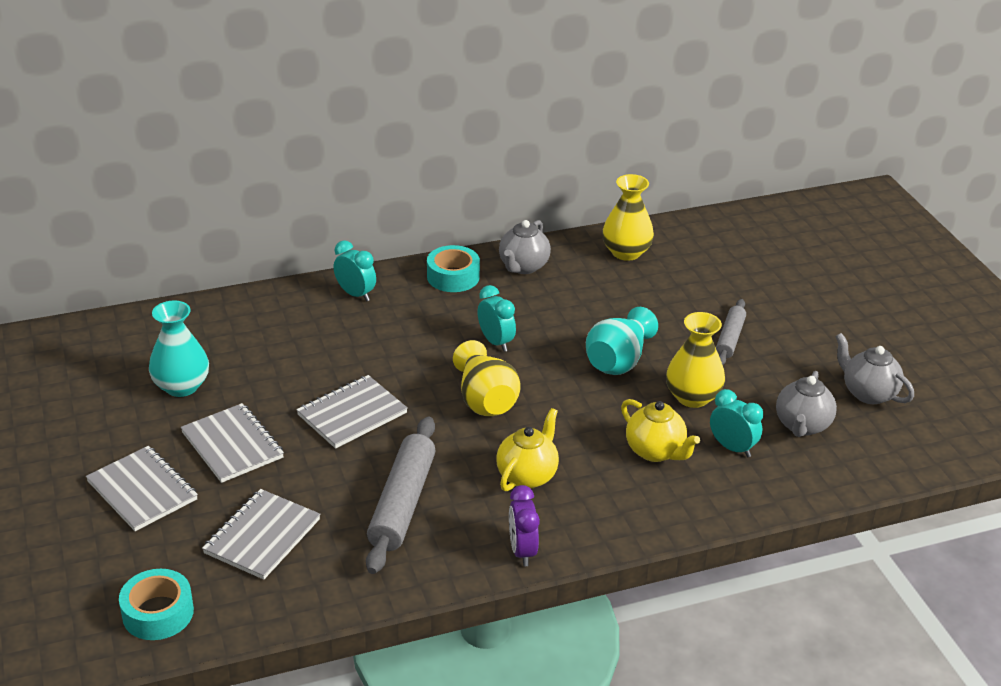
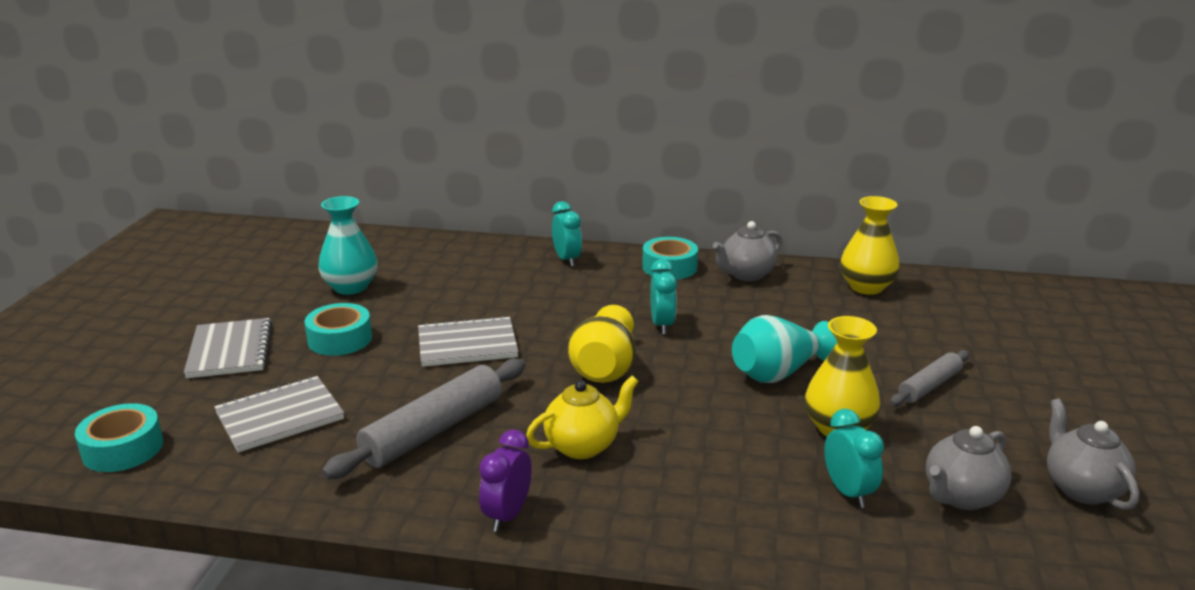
camera: 30 degrees right, 10 degrees down
(232, 445) = (340, 339): grey notebook -> turquoise tape
(655, 451) = (748, 467): yellow teapot -> none

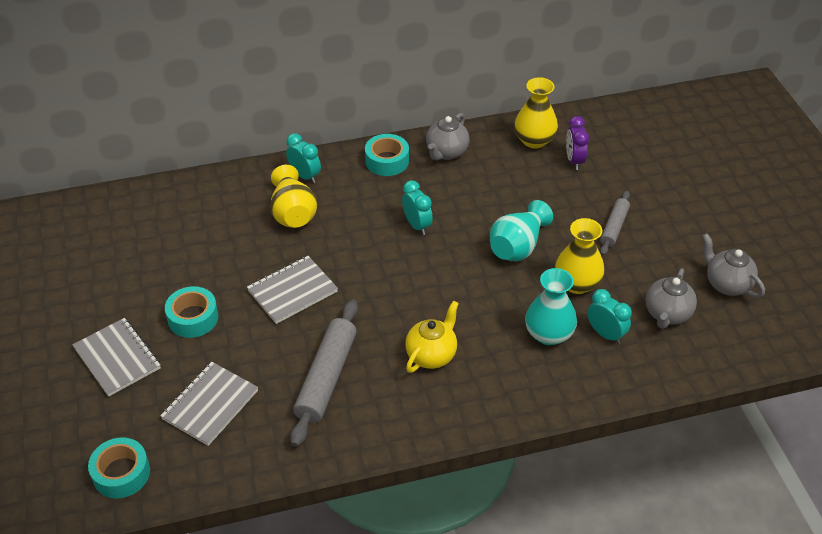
camera: 25 degrees left, 20 degrees up
(351, 287) = (156, 260): turquoise vase -> turquoise vase (548, 334)
(507, 515) = (421, 427): purple clock -> purple clock (574, 160)
(604, 368) = (403, 281): yellow vase -> yellow vase (293, 213)

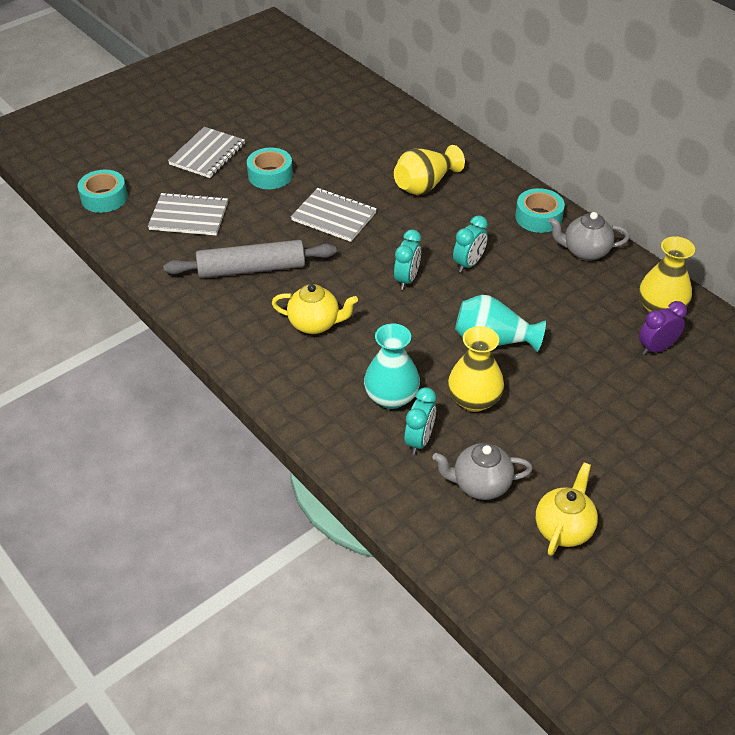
camera: 65 degrees right, 0 degrees up
(305, 176) = (476, 175): turquoise clock -> turquoise clock (407, 279)
(614, 227) = (579, 408): grey rolling pin -> none
(726, 284) = (563, 529): grey teapot -> yellow teapot

